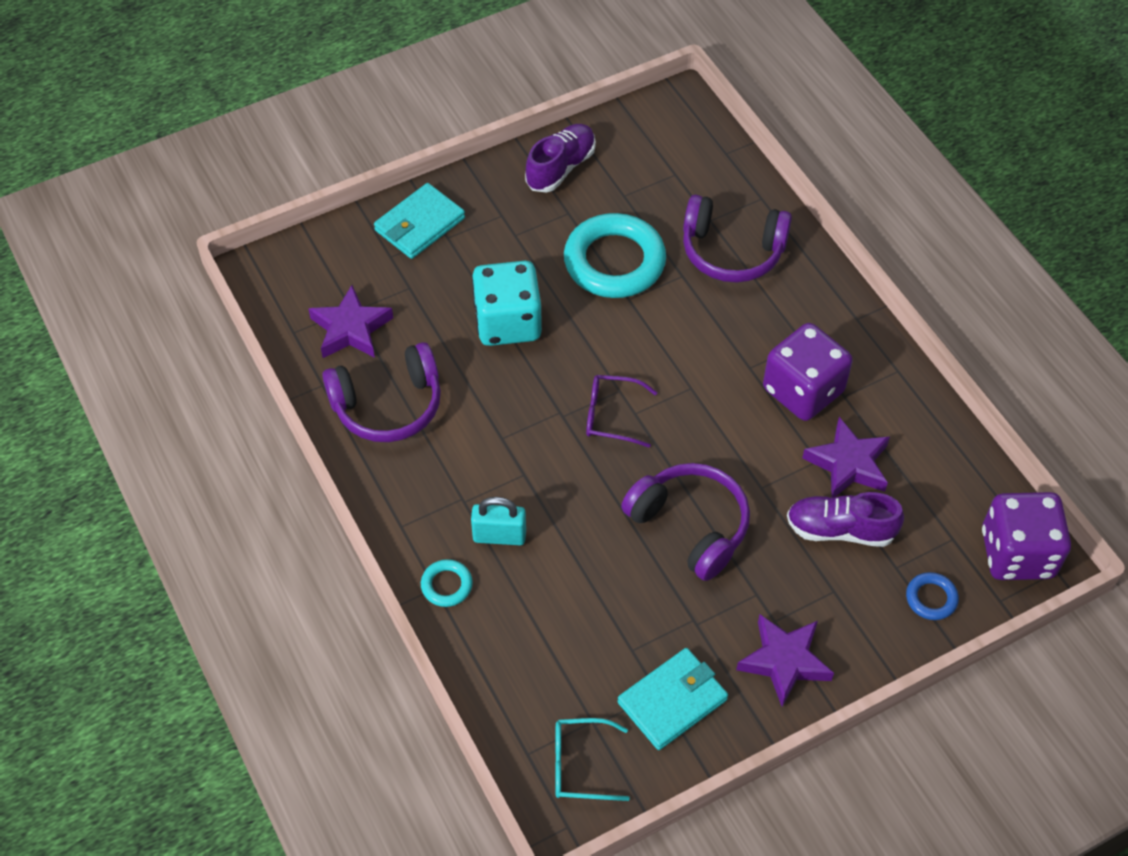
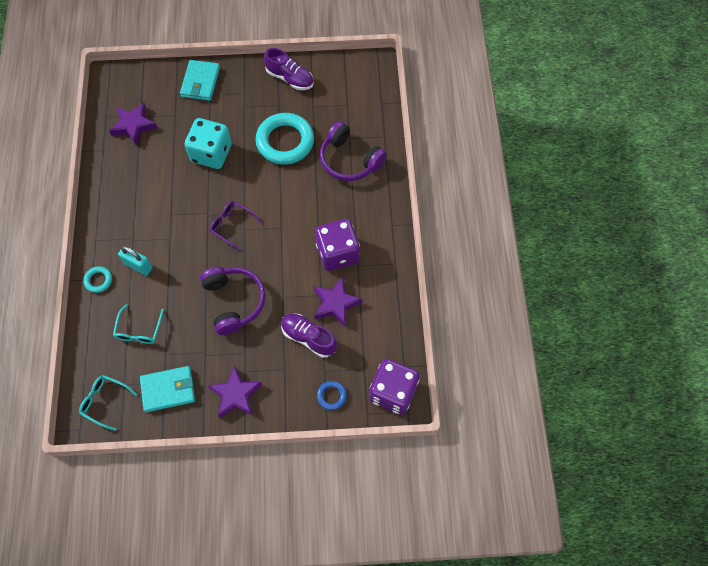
camera: 25 degrees right, 10 degrees up
(388, 405) = (127, 174): purple headphones -> none
(420, 224) = (200, 82): turquoise wallet -> turquoise wallet turned 60 degrees counterclockwise
(560, 168) = (290, 78): purple shoe -> purple shoe turned 60 degrees clockwise
(565, 632) = (139, 330): none -> turquoise glasses

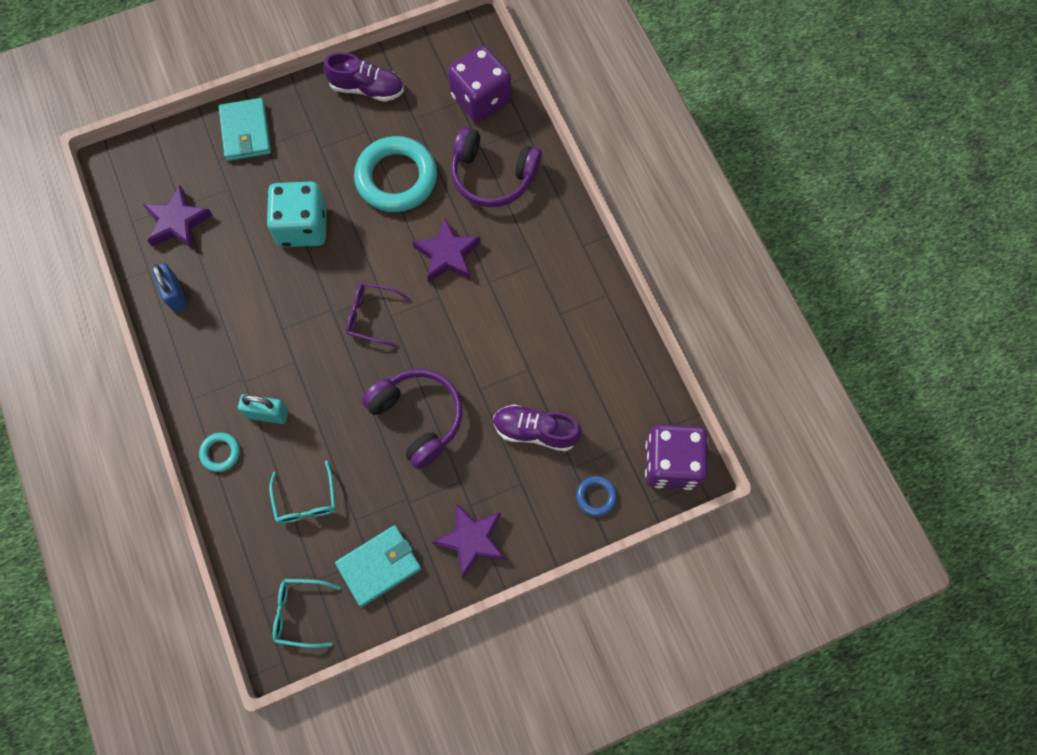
camera: 20 degrees left, 5 degrees up
(113, 170) = (175, 294): none -> blue padlock
(335, 303) = (552, 374): purple star -> purple star (447, 255)
(337, 253) = (527, 306): purple dice -> purple dice (480, 99)

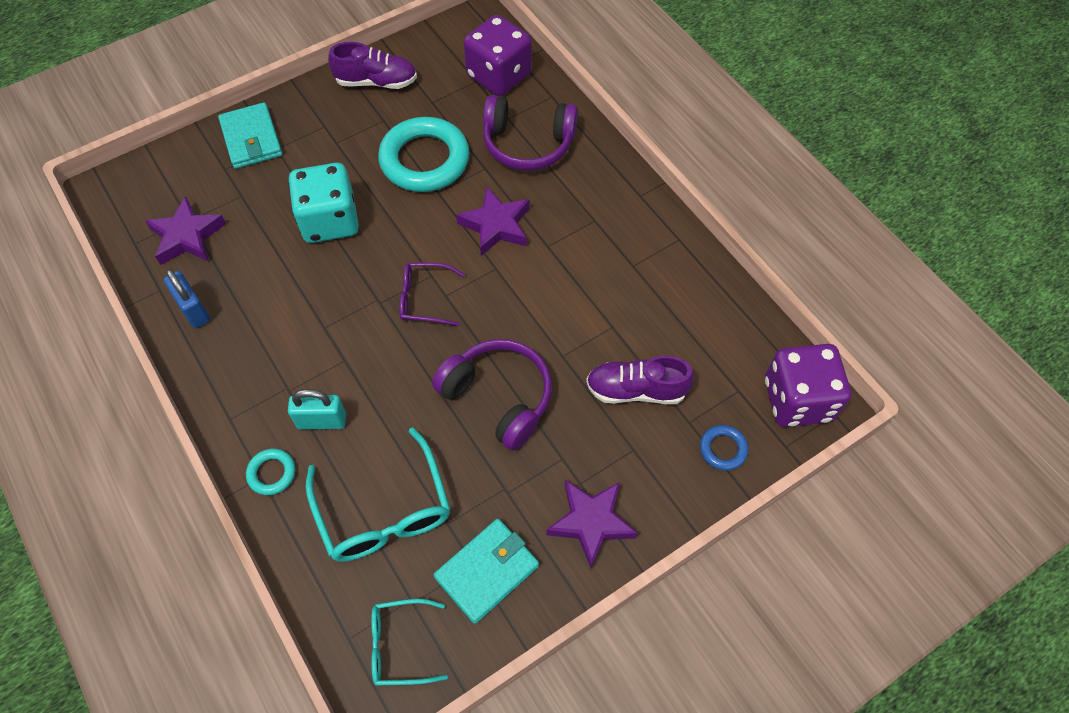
camera: 10 degrees left, 10 degrees down
(306, 500) = (384, 510): turquoise glasses -> turquoise glasses, size x1.68

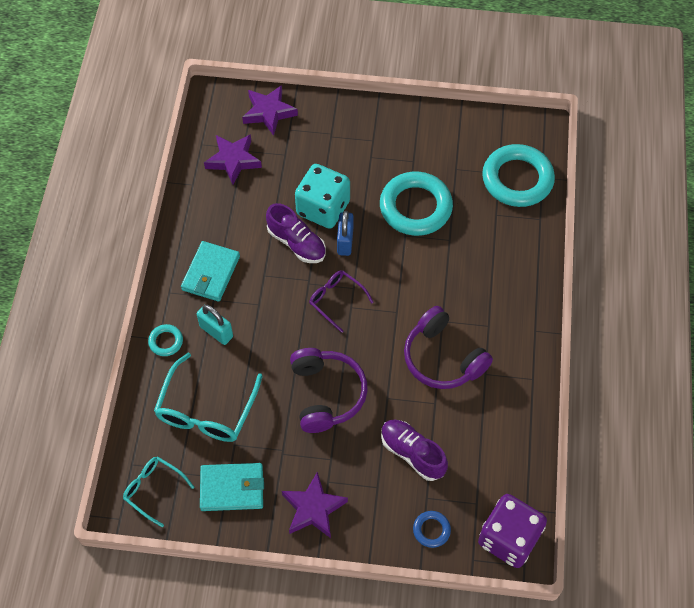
camera: 40 degrees right, 0 degrees up
(193, 310) = (201, 211): blue padlock -> blue padlock (345, 241)
(251, 139) = (321, 119): turquoise wallet -> turquoise wallet (211, 273)
(376, 82) = (432, 130): purple shoe -> purple shoe (296, 243)
(496, 225) = (421, 284): purple star -> purple star (269, 112)
(499, 75) = (517, 179): purple dice -> turquoise ring
(528, 144) = (492, 242): purple headphones -> purple headphones (442, 358)

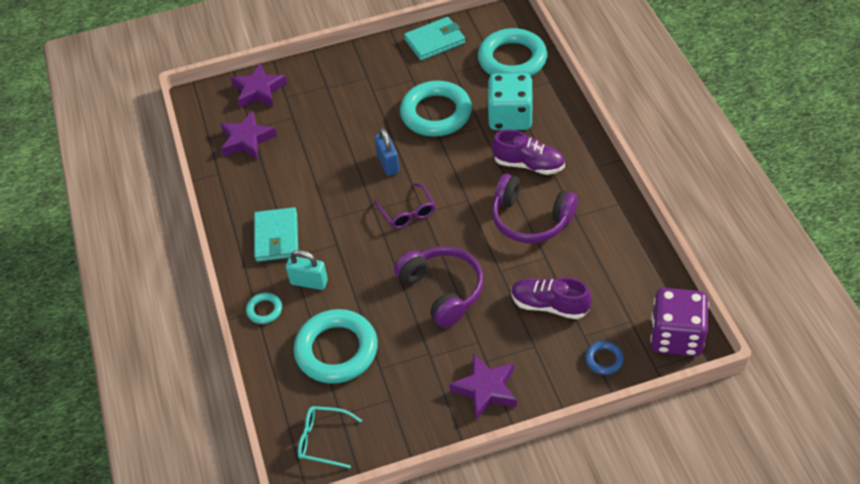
camera: 20 degrees left, 10 degrees down
(206, 410) = (336, 350): turquoise glasses -> turquoise ring
(232, 488) = (399, 406): turquoise wallet -> turquoise wallet (434, 41)
(296, 243) = (344, 182): purple shoe -> purple shoe (528, 164)
(323, 208) = (352, 146): turquoise dice -> turquoise dice (510, 117)
(336, 300) = (407, 212): purple glasses -> purple glasses turned 135 degrees counterclockwise

